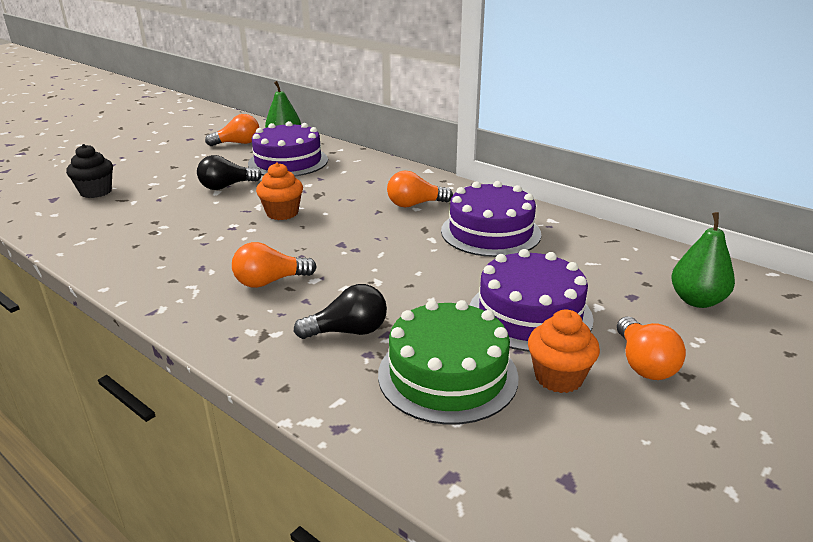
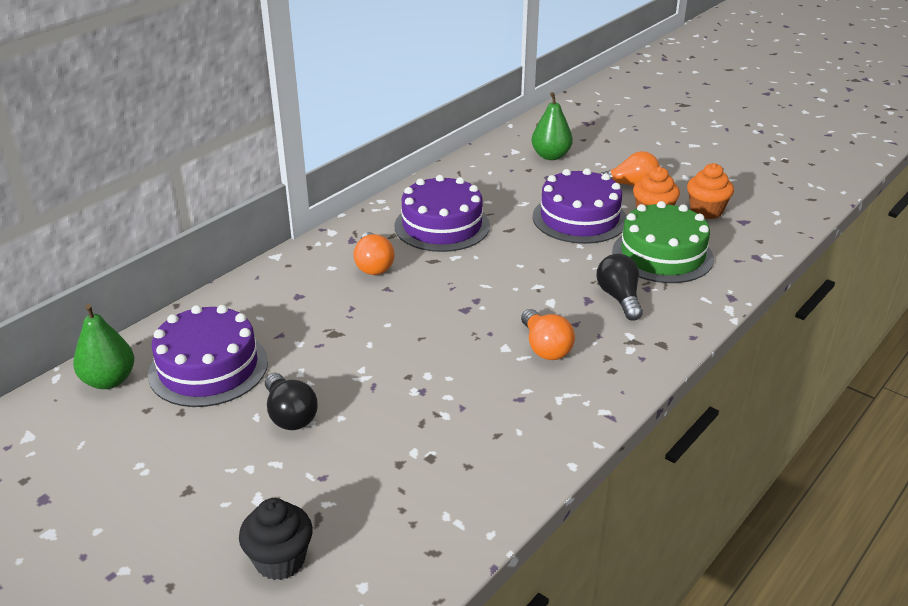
camera: 90 degrees left, 5 degrees up
(238, 143) = (101, 431): orange light bulb -> none
(282, 213) = (385, 355): orange cupcake -> orange cupcake (706, 211)

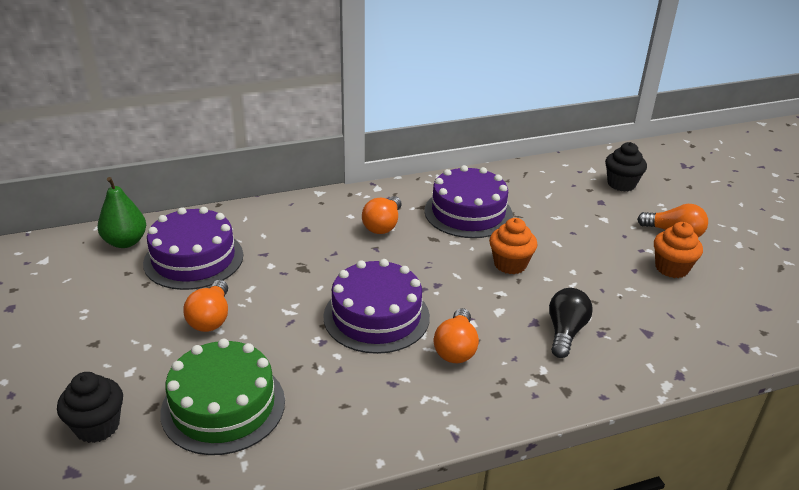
camera: 30 degrees right, 0 degrees up
(290, 415) = (211, 318): black light bulb -> orange light bulb
(551, 156) = (621, 184): green pear -> black cupcake
(579, 218) = (596, 247): purple cake -> purple cake (376, 316)
(662, 255) = (646, 308): green cake -> green cake (223, 406)
(706, 211) = (731, 283): orange cupcake -> orange cupcake (510, 264)

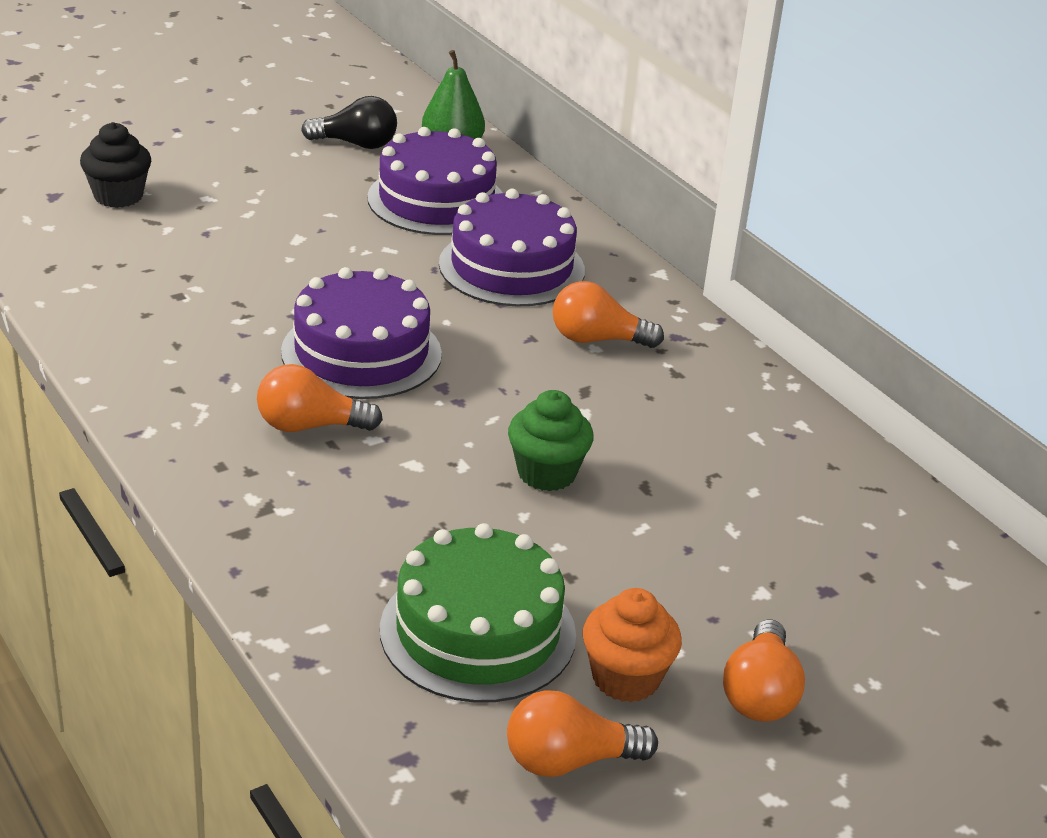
camera: 75 degrees right, 0 degrees up
(211, 318) = (317, 231): orange light bulb -> orange light bulb (568, 761)
(223, 406) = (161, 263): green cake -> green cake (477, 631)
(468, 212) = (686, 423): purple cake -> purple cake (511, 267)
(510, 264) = (546, 473): orange cupcake -> green cupcake
(565, 332) = (380, 533): black light bulb -> black light bulb (356, 144)
(621, 184) = (923, 624): black cupcake -> none

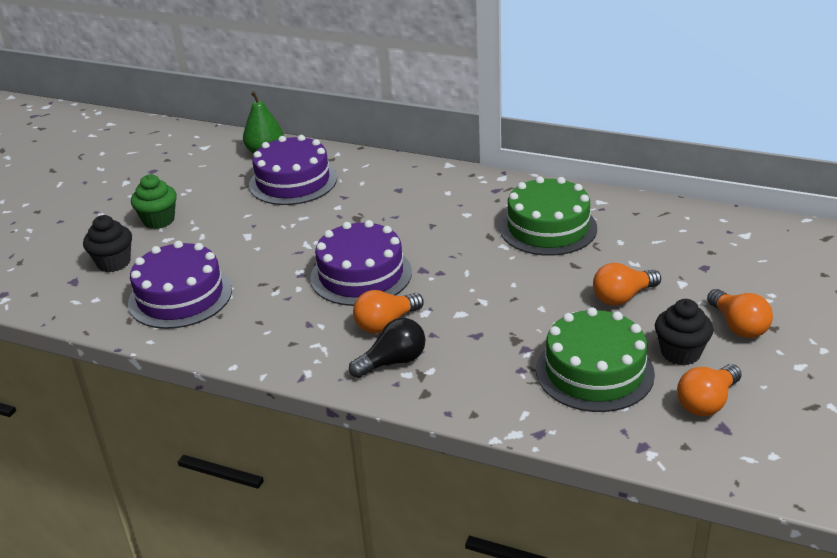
camera: 30 degrees left, 0 degrees up
(356, 144) = (210, 173): black light bulb -> black light bulb (393, 362)
(511, 267) = (376, 196): purple cake -> purple cake (180, 296)
(546, 473) = (525, 283): green cupcake -> green cupcake (159, 220)
(597, 339) = (463, 210): orange light bulb -> orange light bulb (622, 297)
(626, 678) = (680, 353): orange cupcake -> black cupcake
(678, 420) = (548, 228): none -> green cake

